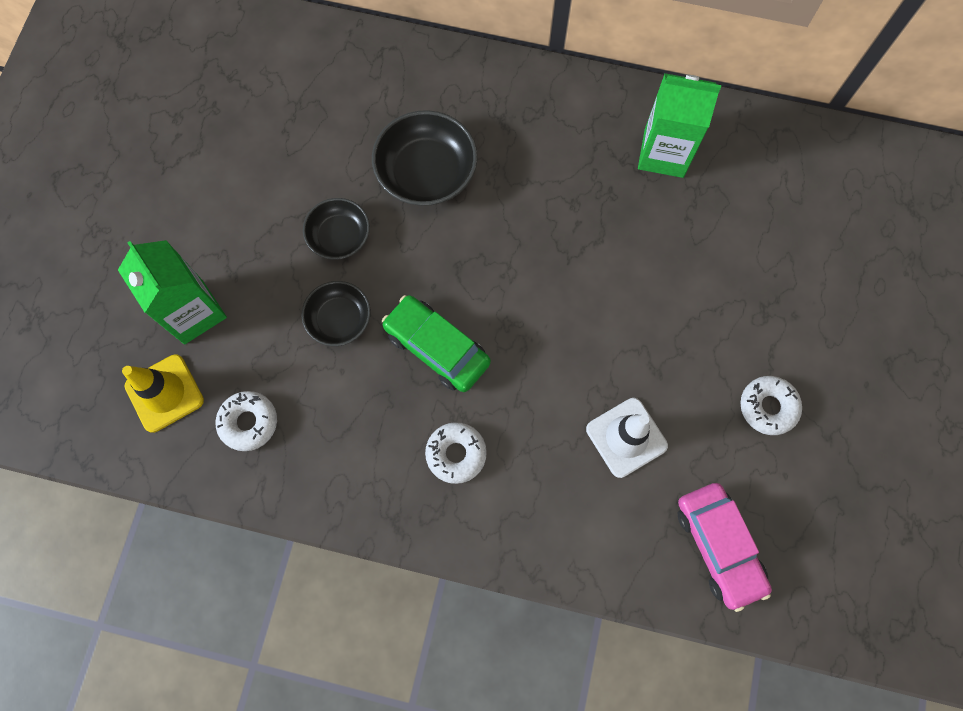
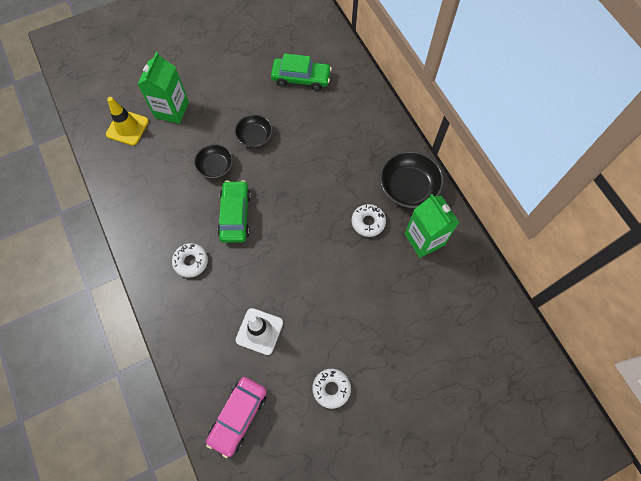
camera: 50 degrees right, 5 degrees down
(248, 422) = (139, 168): white donut -> white donut (368, 222)
(305, 113) = (301, 78): none -> green car
(426, 172) = (317, 146): black bowl -> black bowl (408, 187)

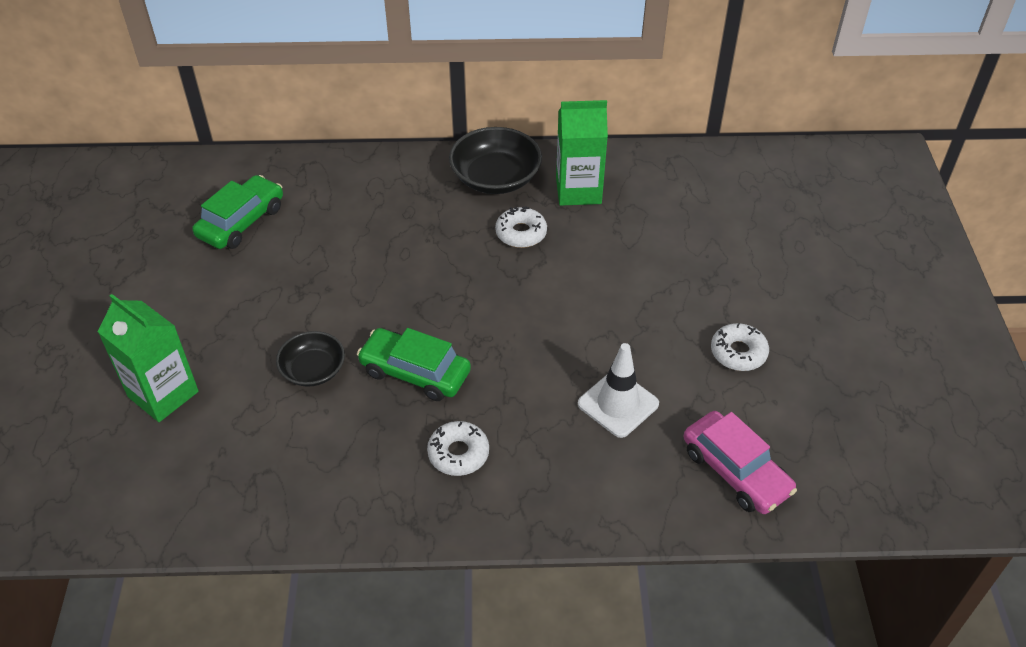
camera: 65 degrees left, 20 degrees down
(127, 128) = (145, 468): yellow traffic cone -> none
(254, 136) = (297, 306): black bowl -> none

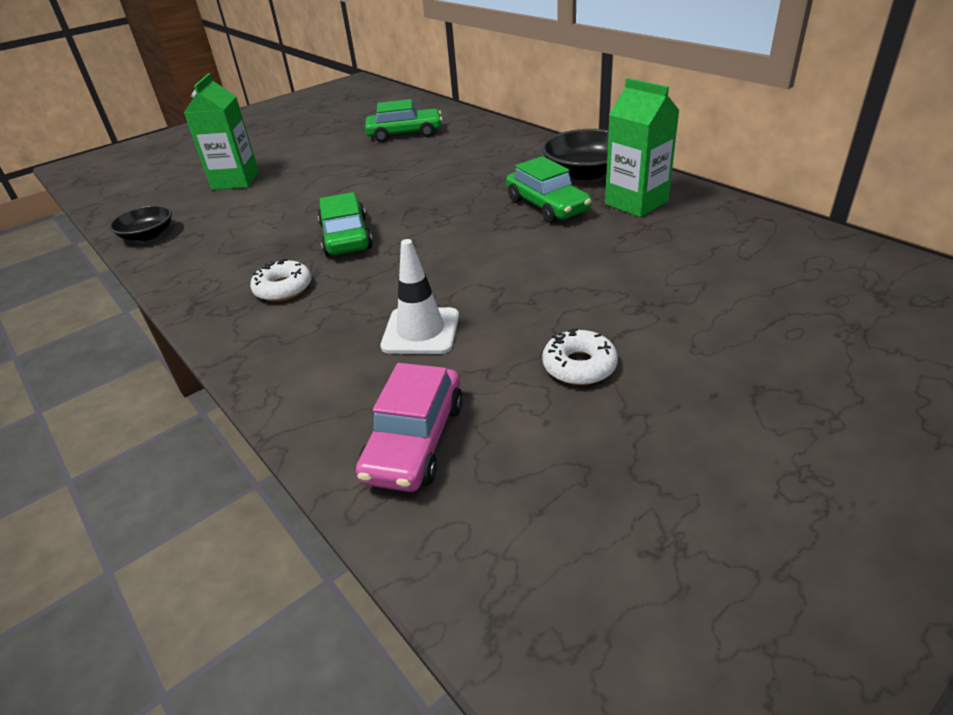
camera: 55 degrees right, 10 degrees down
(313, 370) = (306, 207): black bowl -> black bowl (148, 235)
(521, 233) = (547, 205): white donut -> green car

